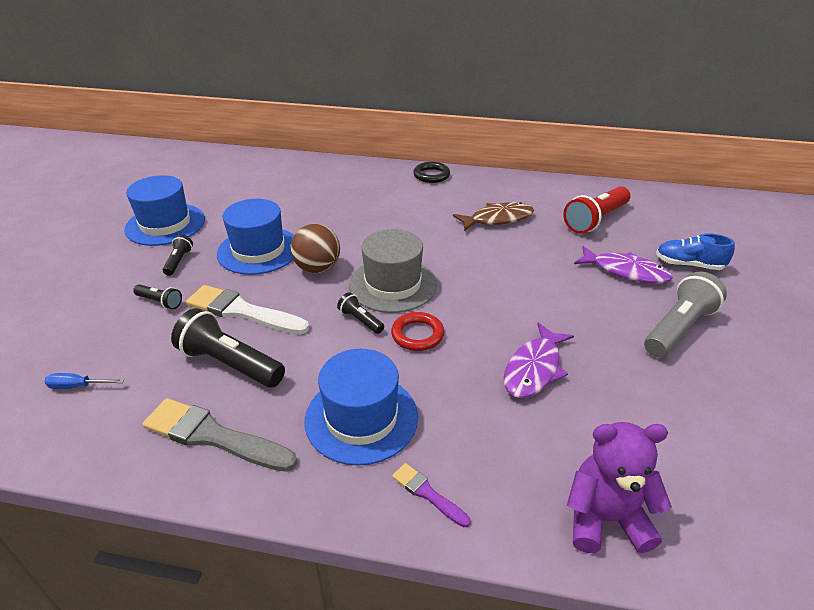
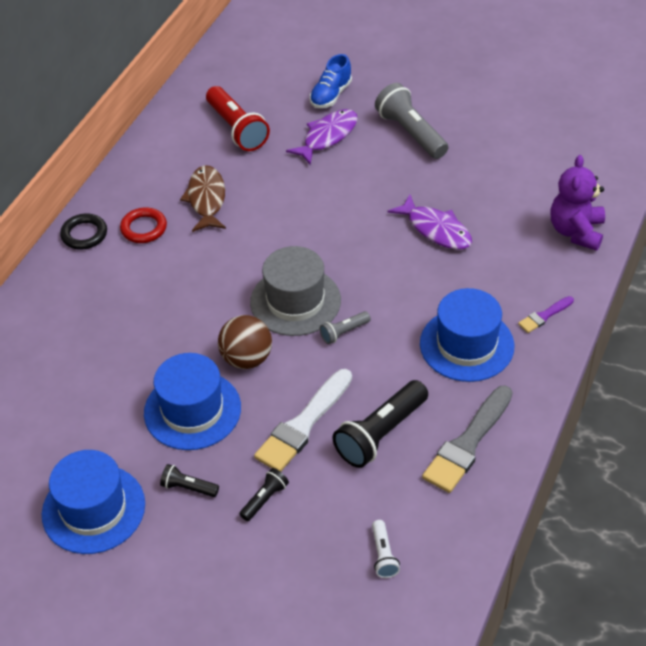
camera: 75 degrees left, 10 degrees up
(78, 386) = (383, 555): blue screwdriver -> white flashlight
(360, 320) = (344, 332): black flashlight -> grey flashlight
(417, 335) = (375, 294): red ring -> red ring (144, 228)

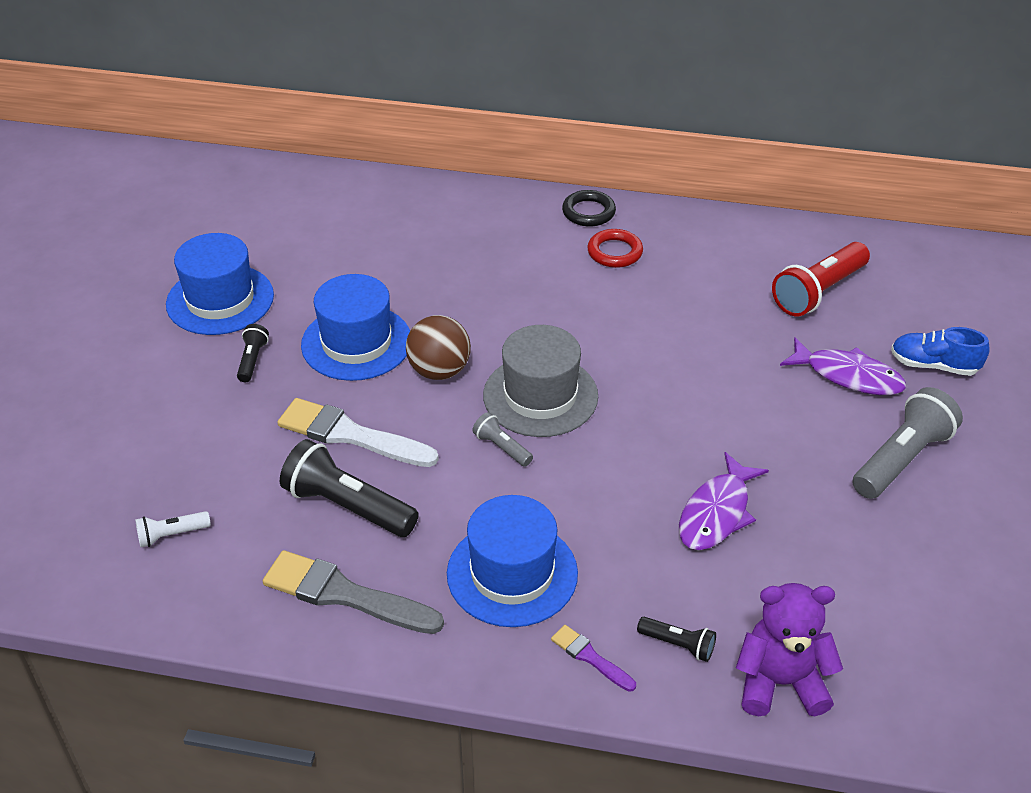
camera: 75 degrees right, 5 degrees down
(206, 199) = (682, 290): brown fish -> none
(265, 499) = (242, 421): black flashlight -> black flashlight (678, 645)

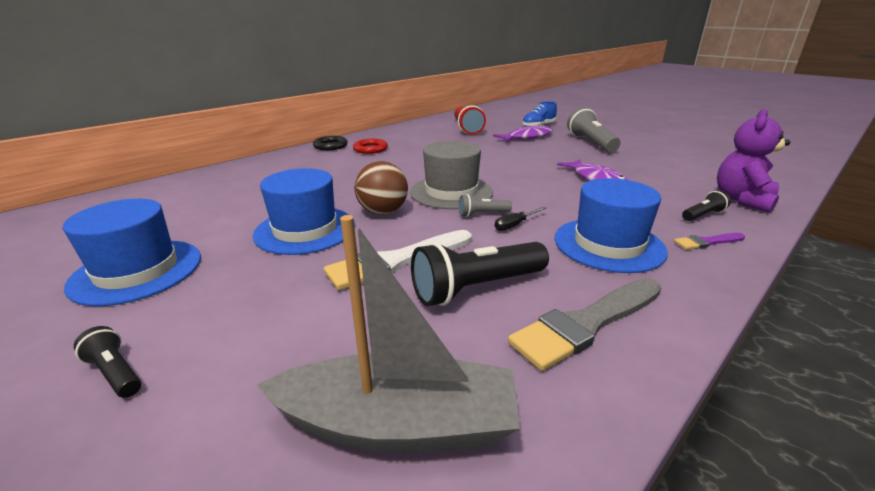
camera: 55 degrees left, 15 degrees down
(171, 535) = (398, 424): white flashlight -> grey boat
(252, 360) = (238, 278): black flashlight -> black flashlight (115, 373)
(496, 484) = (515, 225): none -> black screwdriver

